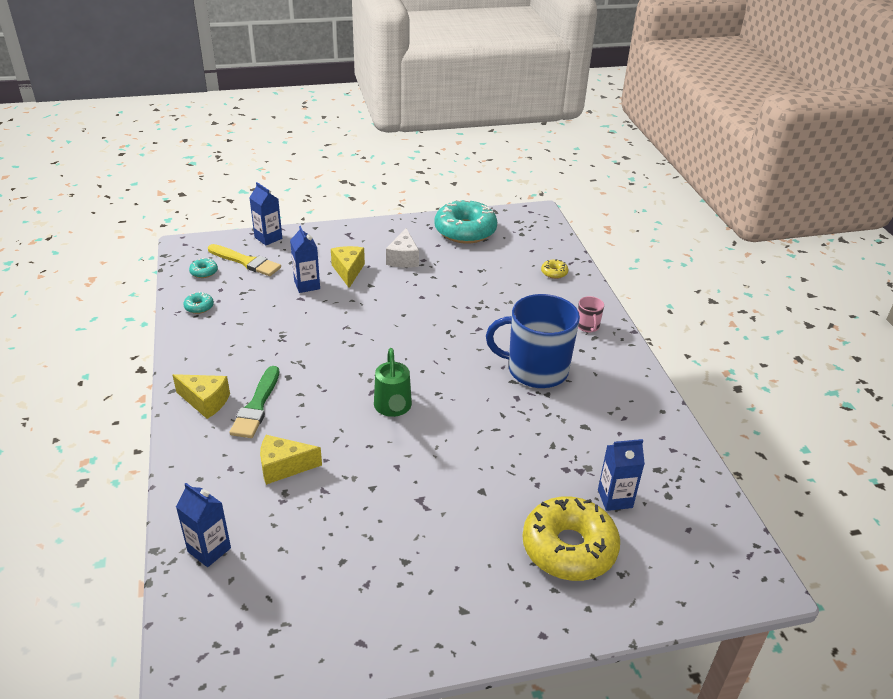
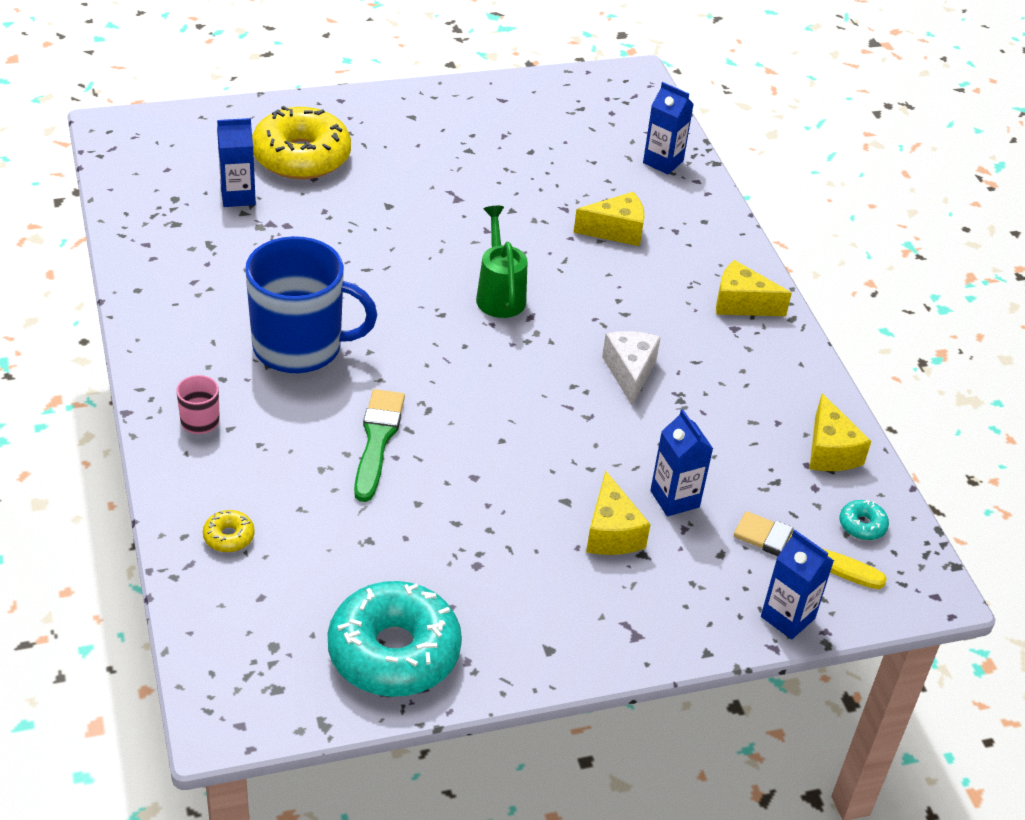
camera: 175 degrees right, 5 degrees up
(199, 307) = (830, 451): turquoise donut -> yellow cheese
(256, 406) = (674, 298): green brush -> green brush (377, 440)
(403, 258) = (515, 567): white cheese -> white cheese (630, 372)

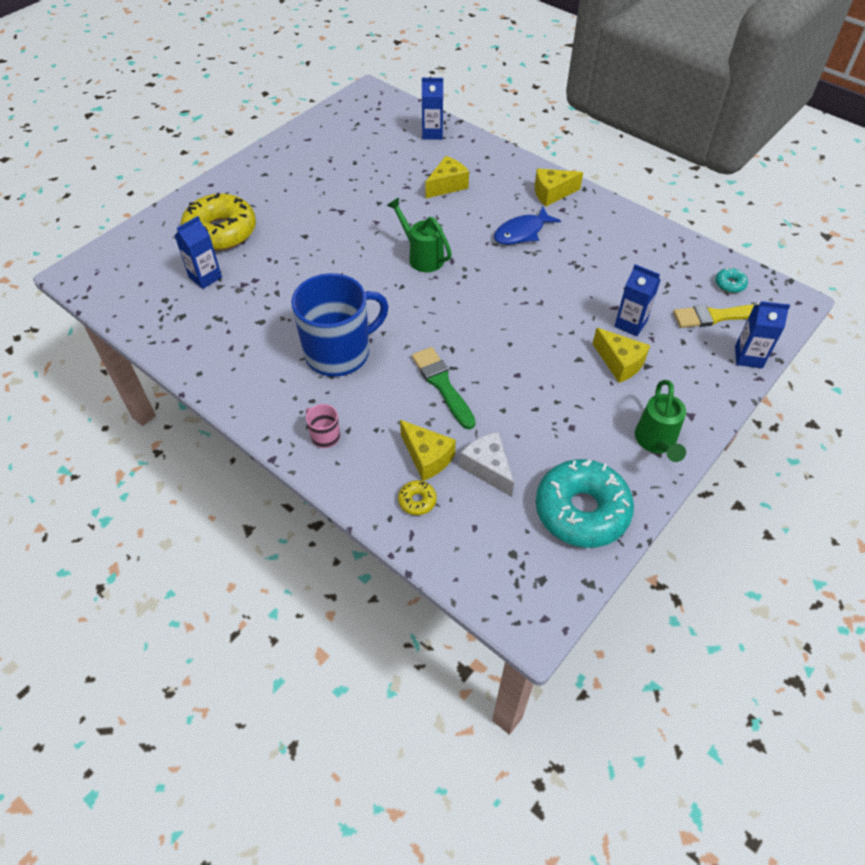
camera: 30 degrees left, 10 degrees up
(560, 637) = (656, 442): none -> green watering can
(630, 372) = (536, 264): white cheese -> white cheese (488, 468)
(651, 329) = (522, 232): none -> blue fish
(830, 451) = (675, 252): yellow cheese -> yellow cheese (427, 457)

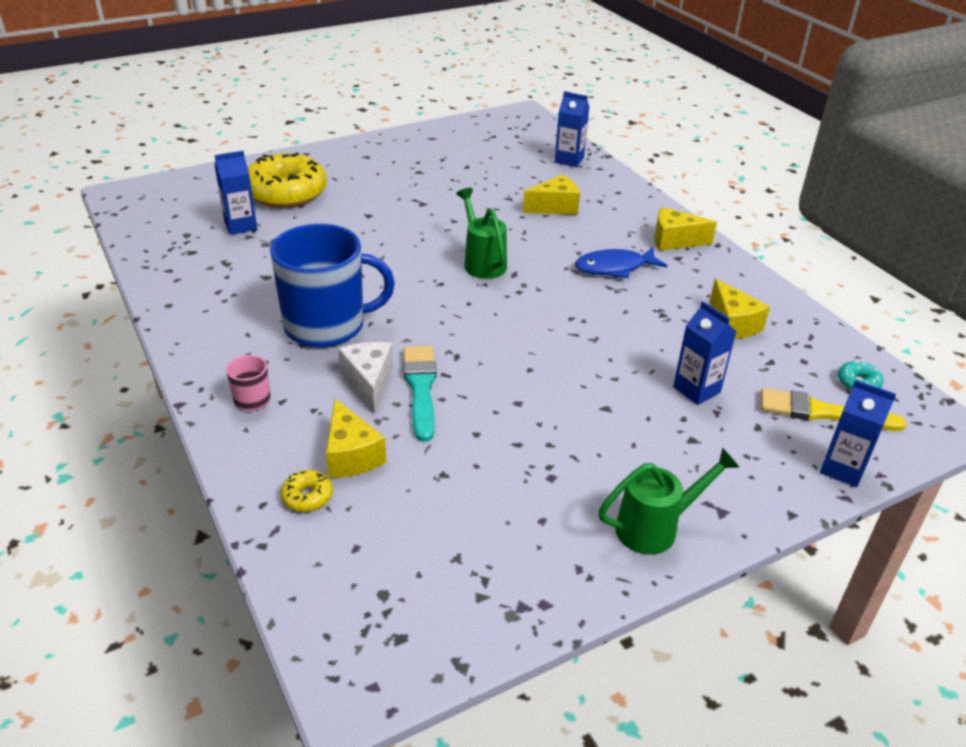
camera: 20 degrees right, 15 degrees down
(442, 385) = (420, 388): green brush -> turquoise brush
(488, 468) = (416, 489): white cheese -> white cheese (369, 382)
(581, 510) = (505, 574): turquoise donut -> none
(619, 363) = (657, 427): yellow cheese -> yellow cheese (732, 324)
(656, 442) = (655, 528): green watering can -> green watering can turned 135 degrees counterclockwise

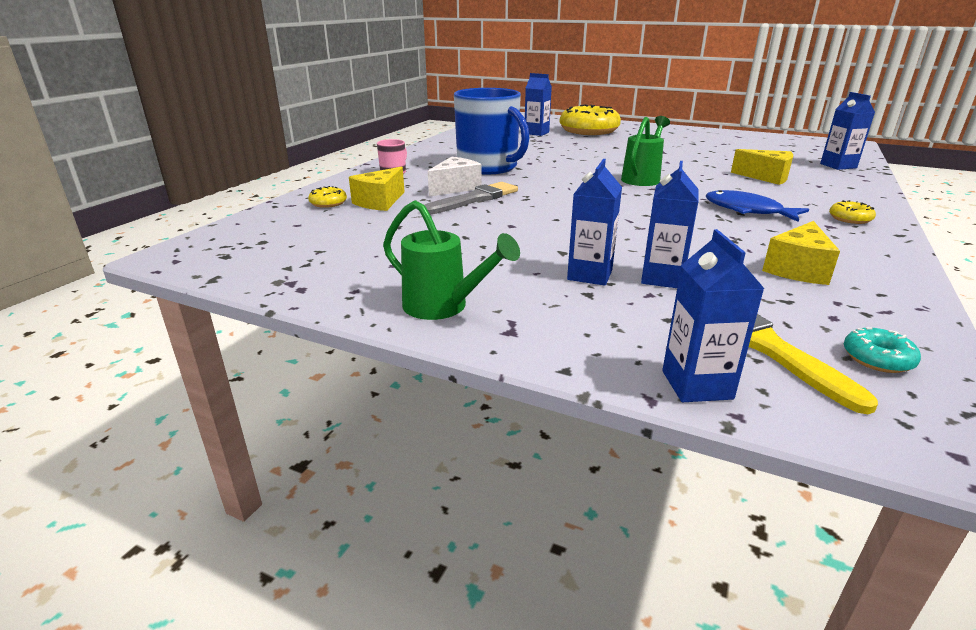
camera: 55 degrees right, 10 degrees down
(420, 388) = (474, 199): turquoise brush -> grey brush
(662, 420) = (590, 275): none -> blue carton
(674, 241) = (850, 219): yellow cheese -> yellow donut

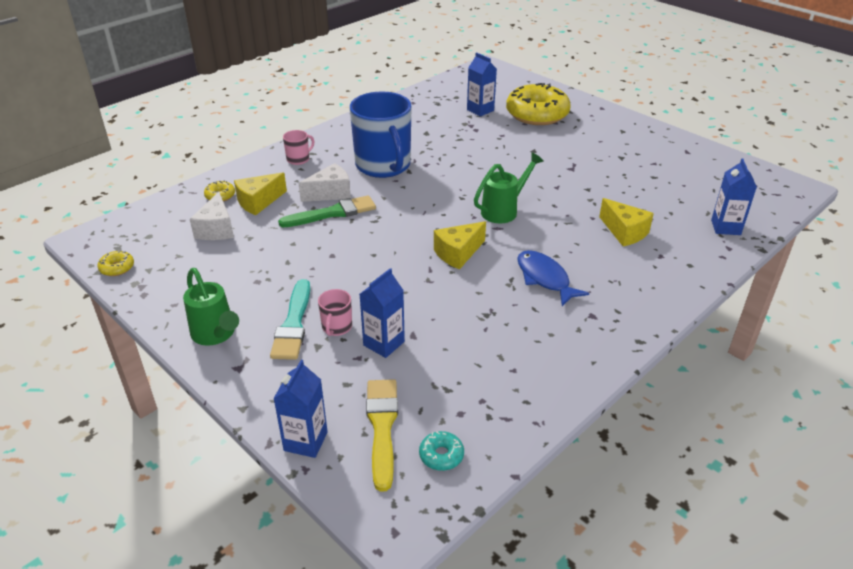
camera: 20 degrees right, 10 degrees up
(349, 225) = (216, 229): none -> white cheese
(474, 199) = (332, 213): grey brush -> green brush
(534, 281) = (293, 324): none -> turquoise brush
(590, 275) = (336, 327): blue carton -> pink mug
(797, 269) = (496, 360): yellow cheese -> yellow cheese (458, 253)
(850, 219) = (623, 310): yellow donut -> yellow donut (117, 268)

